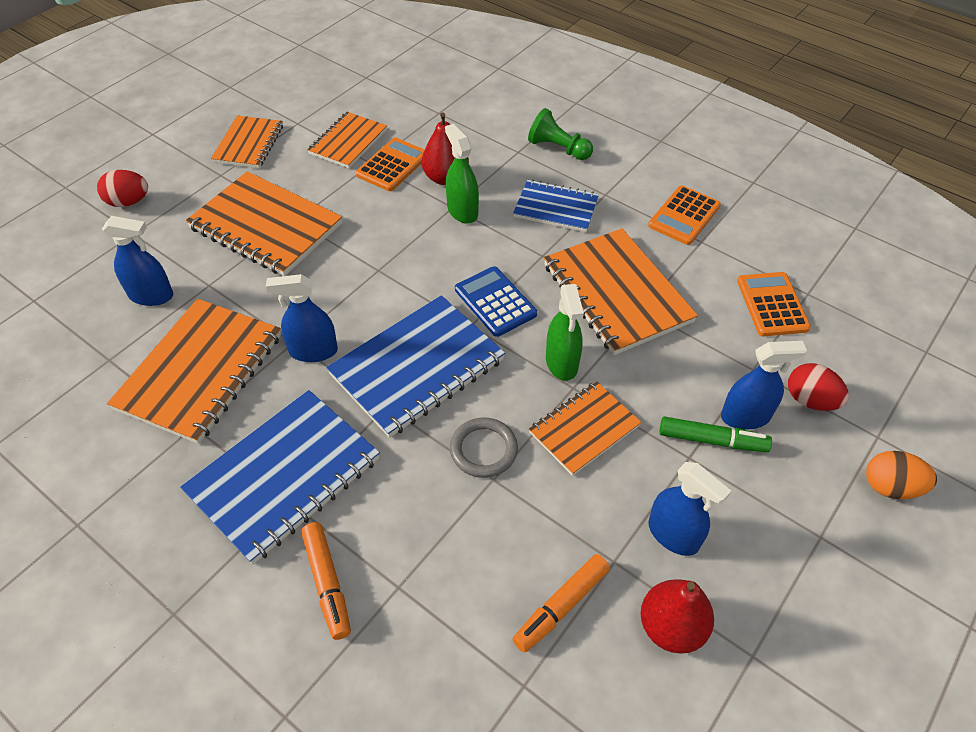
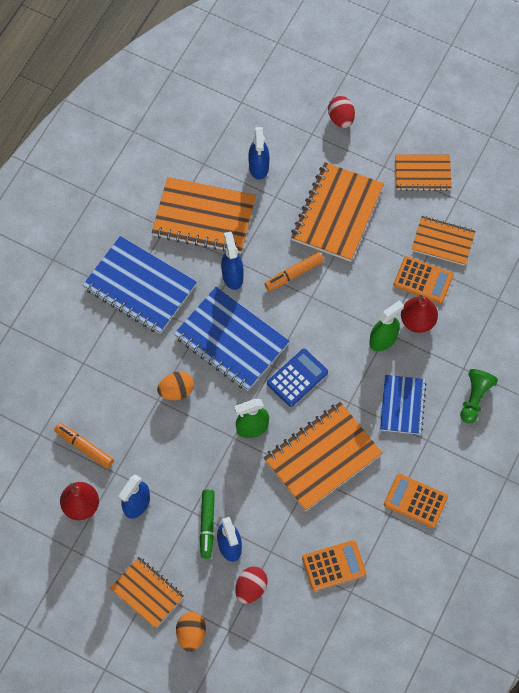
camera: 80 degrees right, 15 degrees up
(327, 583) = (79, 327): orange marker -> orange marker (294, 274)
(483, 450) = (176, 391): grey ring -> orange egg
(584, 429) = (202, 447): orange notebook -> orange notebook (147, 593)

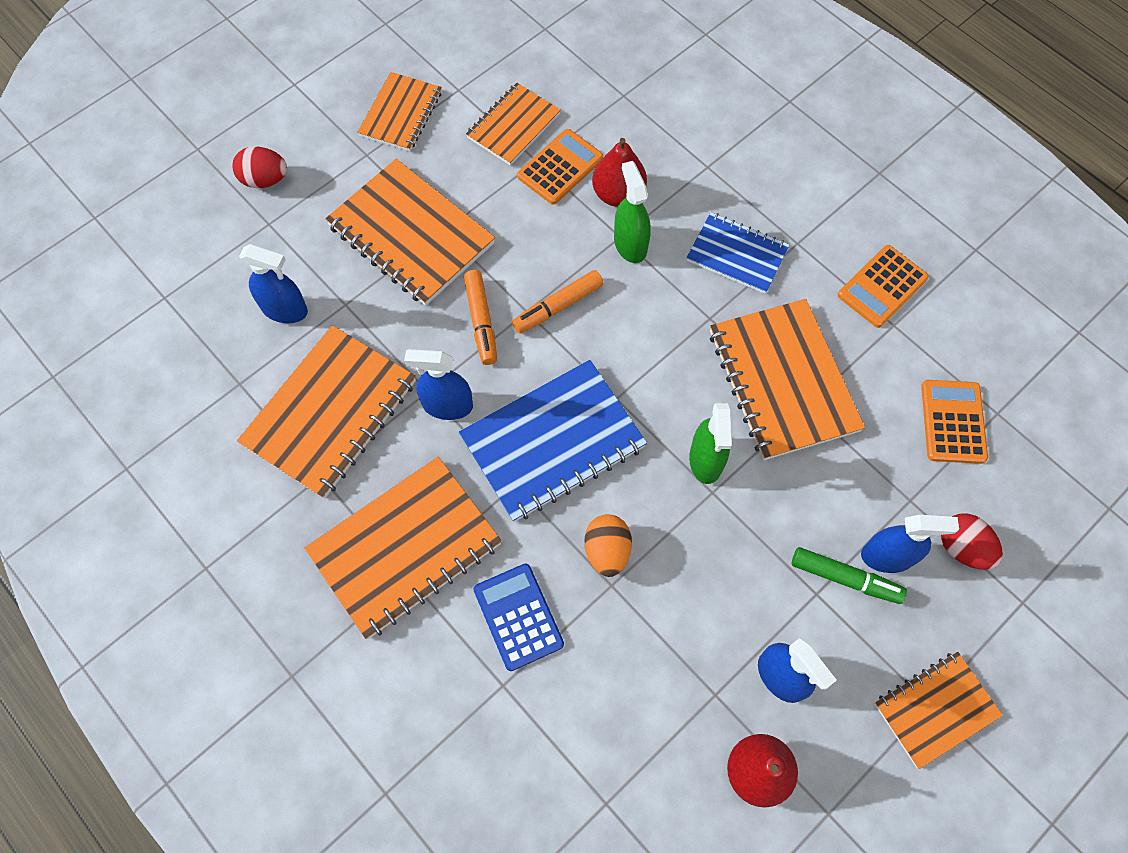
camera: 70 degrees left, 0 degrees up
(84, 447) = (655, 732): orange marker -> orange marker (558, 306)
(140, 287) = (405, 548): blue notebook -> orange notebook
(191, 634) = (1018, 662): orange egg -> none
(297, 378) = (647, 372): blue calculator -> blue calculator (518, 617)
(475, 398) = (755, 168): green pawn -> none

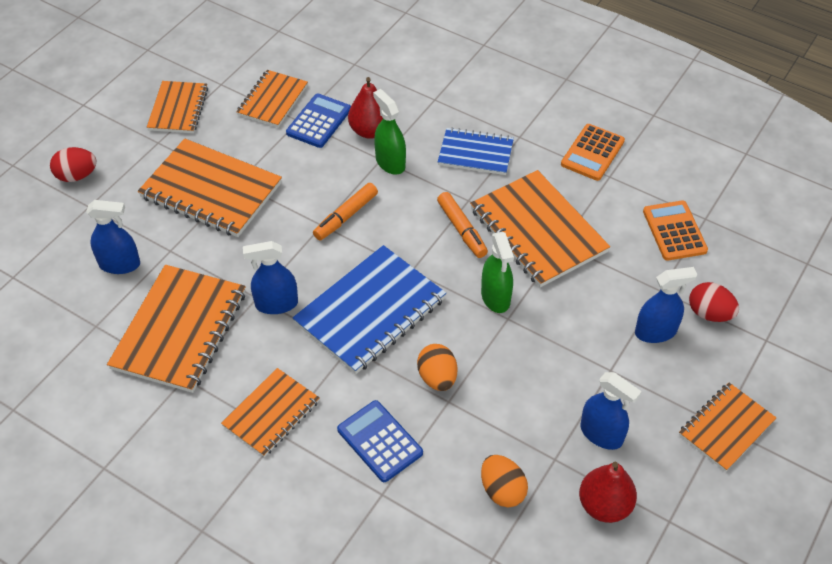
camera: 15 degrees left, 15 degrees down
(405, 548) = (271, 414): orange notebook -> orange notebook, size x0.60
(481, 321) = (287, 239): orange marker -> orange marker (462, 230)
(560, 167) = (318, 121): orange calculator -> blue calculator
(642, 719) = (502, 490): none -> orange egg
(845, 578) = (628, 354): green marker -> none

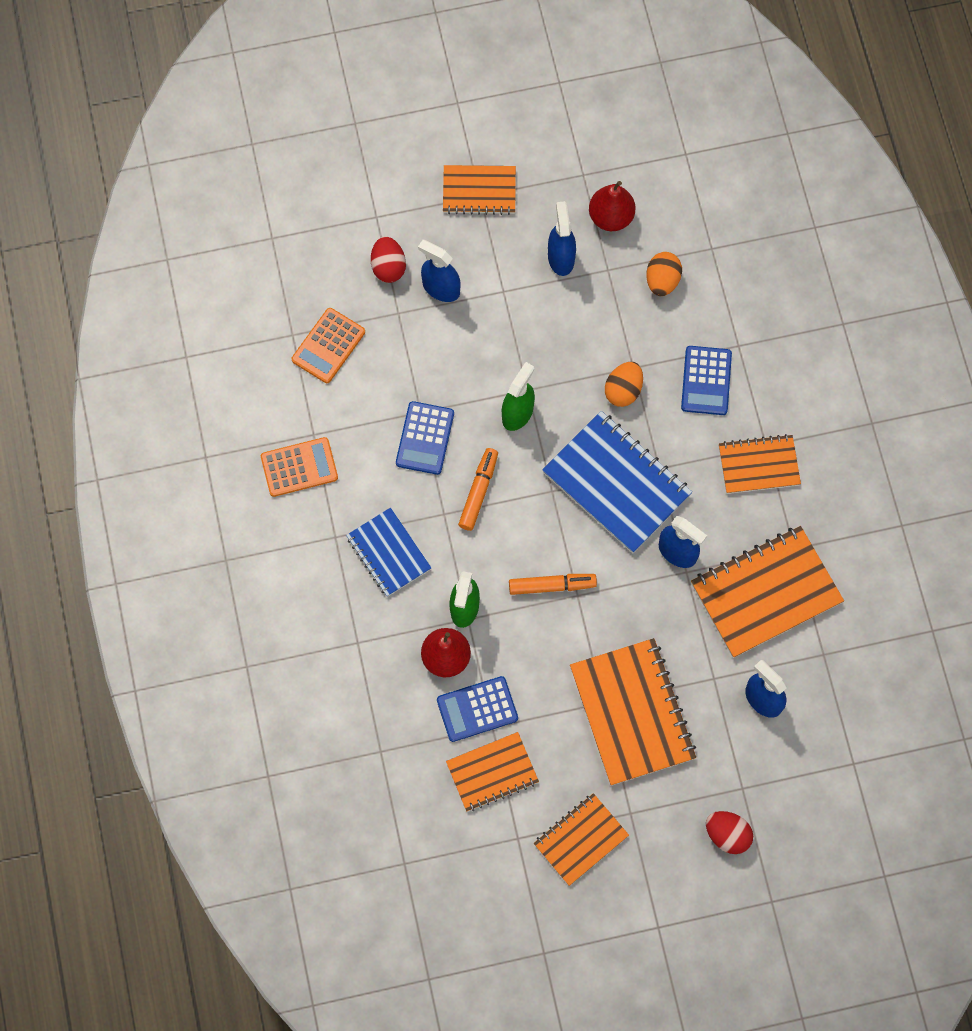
camera: 135 degrees left, 20 degrees up
(370, 311) = (616, 483): blue notebook -> blue notebook turned 45 degrees clockwise
(537, 231) = (425, 438): orange notebook -> blue calculator

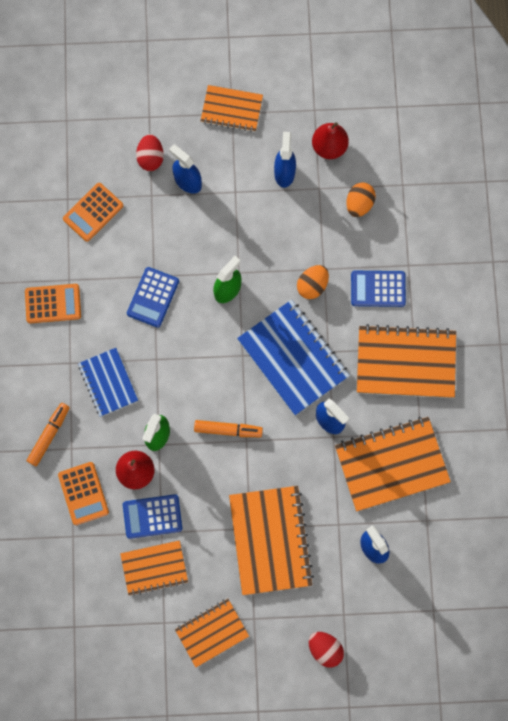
camera: 10 degrees right, 5 degrees up
(384, 696) = (83, 493): none -> orange calculator
(478, 491) = (186, 346): orange marker -> orange marker (49, 435)
(706, 381) = (378, 289): blue calculator -> blue calculator turned 75 degrees clockwise
(758, 465) = (405, 362): orange notebook -> orange notebook, size x1.65

